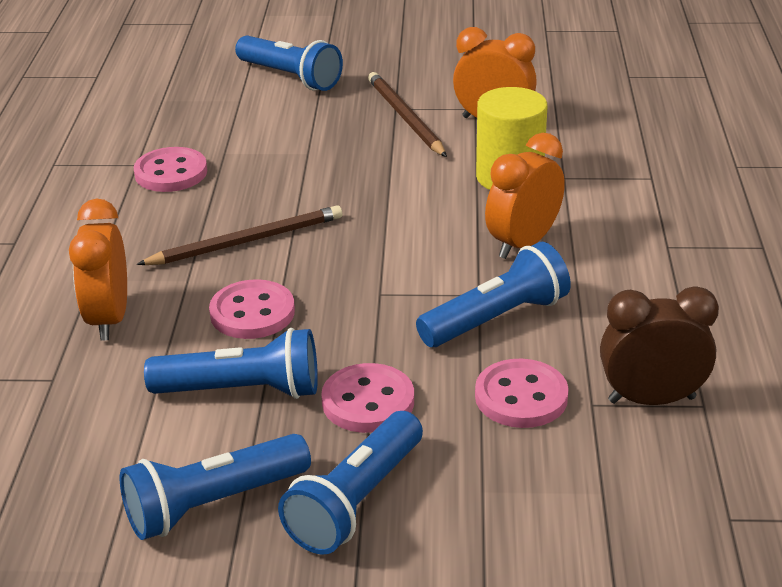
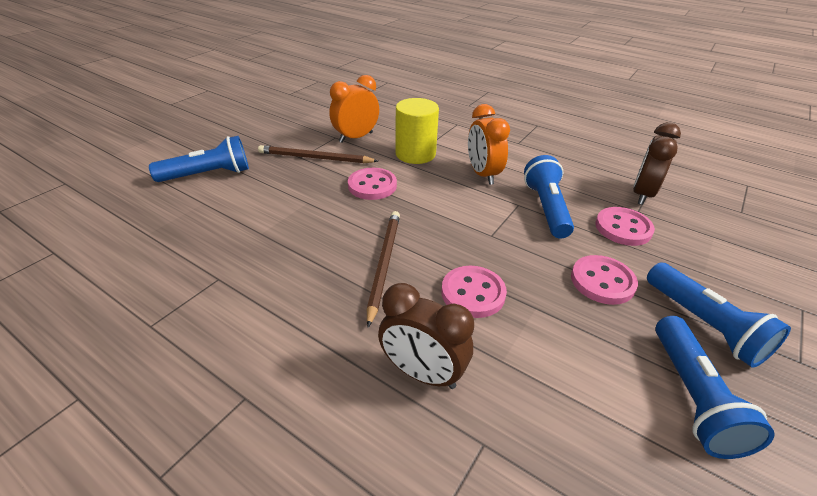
camera: 60 degrees left, 5 degrees up
(109, 319) = (422, 373): orange clock -> brown clock
(171, 173) = (254, 266): pink button -> pink button (372, 185)
(242, 391) = (563, 332): blue flashlight -> none

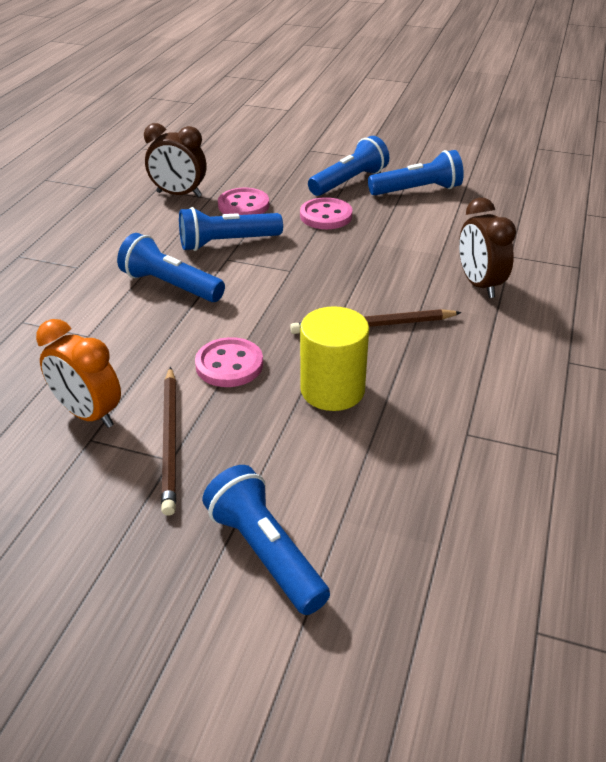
camera: 105 degrees left, 0 degrees up
(415, 154) = (131, 344): yellow cylinder -> yellow cylinder (332, 390)
(422, 373) = (479, 284): brown clock -> brown clock turned 150 degrees clockwise
(473, 293) = (380, 272): pink button -> none
(482, 174) = (171, 285): orange clock -> blue flashlight

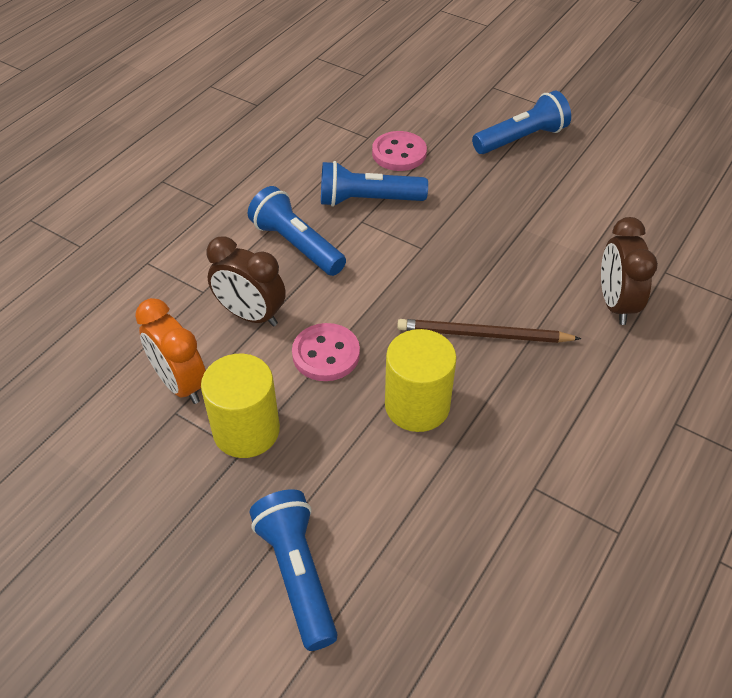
camera: 15 degrees right, 10 degrees up
(170, 440) = (246, 430): brown pencil -> yellow cylinder
(179, 194) = (337, 127): brown clock -> brown clock (251, 315)
(326, 216) = (481, 182): pink button -> none
(417, 190) = (593, 163): blue flashlight -> none

